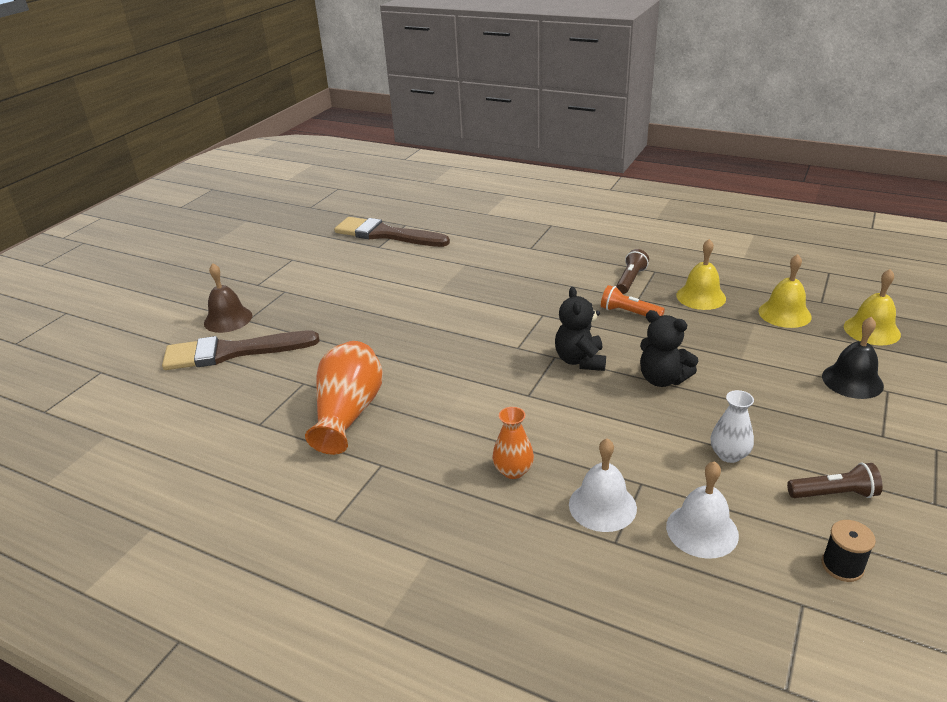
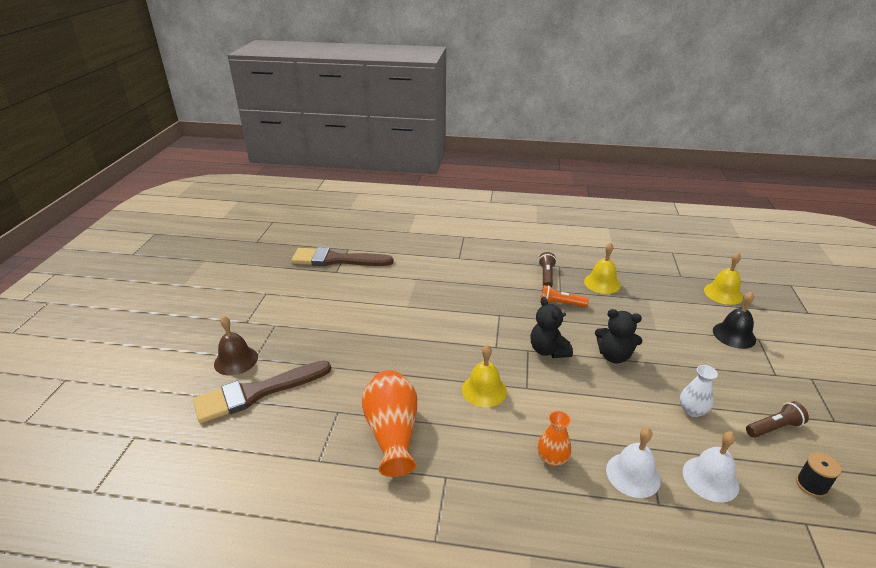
camera: 20 degrees left, 0 degrees up
(784, 313) = (663, 289): yellow bell -> yellow bell (484, 390)

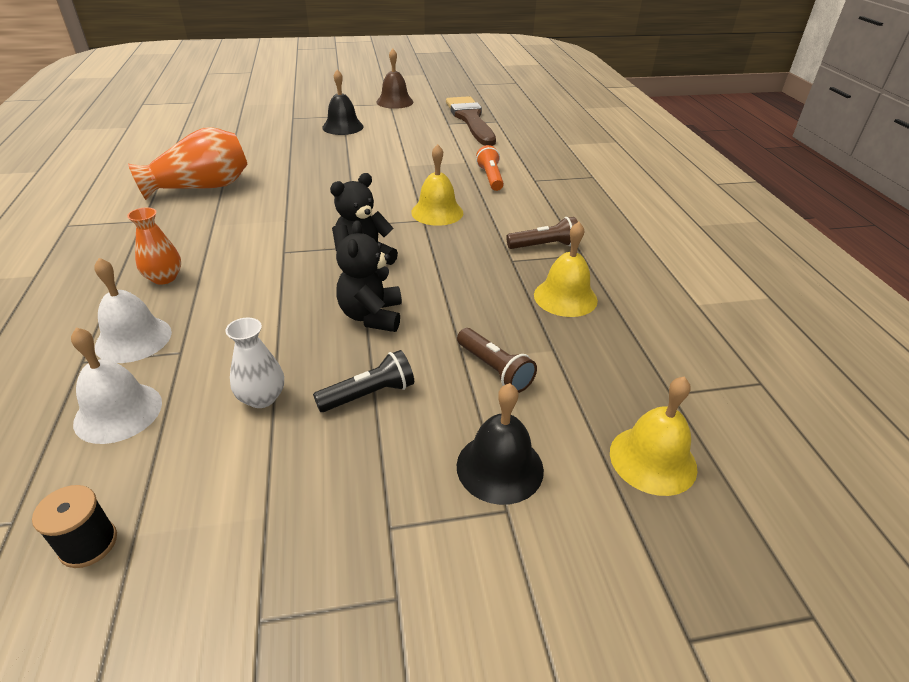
camera: 70 degrees right, 5 degrees up
(236, 360) = (287, 112): brown bell -> brown bell (395, 102)
(257, 392) = (248, 127): brown brush -> none
(303, 329) = (343, 127): none -> black bell
(484, 390) = (273, 225): yellow bell -> yellow bell (437, 212)
(560, 304) = (478, 262): orange flashlight -> orange flashlight (490, 178)
(687, 367) = (369, 394): none -> black flashlight
(774, 428) = (230, 504): brown flashlight -> brown flashlight (494, 369)

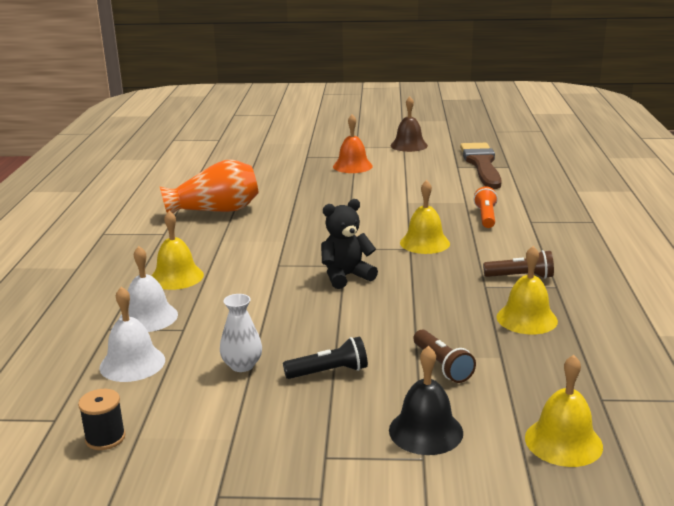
camera: 15 degrees right, 15 degrees down
(164, 278) = (176, 277): orange vase -> yellow bell
(343, 127) = (352, 166): black bell -> orange bell
(371, 316) = (344, 318): black teddy bear -> none

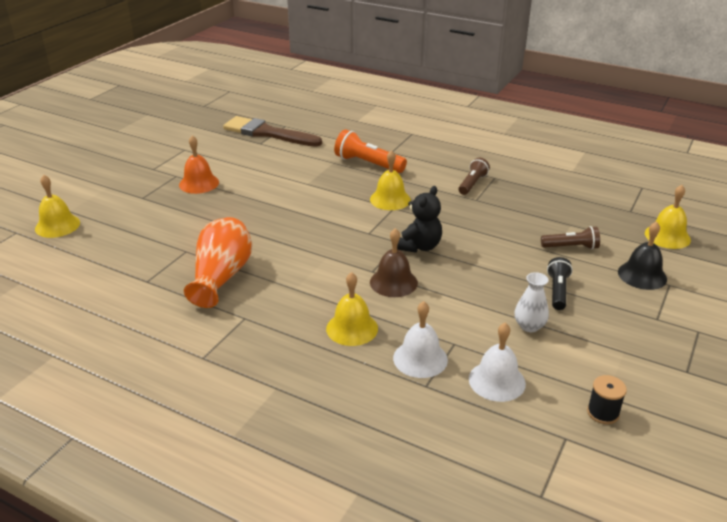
camera: 65 degrees left, 10 degrees up
(346, 276) = (419, 246): black teddy bear -> black teddy bear turned 150 degrees counterclockwise
(409, 145) = (184, 146): brown bell -> brown bell (393, 282)
(486, 217) = (368, 164): orange flashlight -> orange flashlight, size x1.54
(526, 319) = (529, 201): yellow bell -> yellow bell (57, 225)

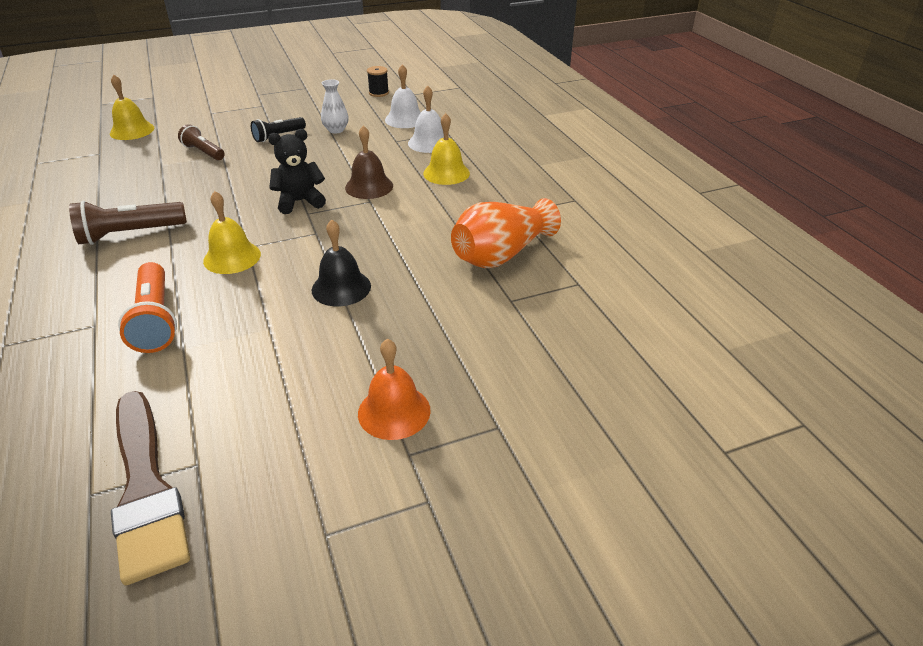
camera: 140 degrees left, 5 degrees up
(57, 225) = (655, 432): yellow bell -> none
(472, 184) = (130, 234): brown flashlight -> brown flashlight, size x1.54
(642, 275) = (211, 122): black bell -> black bell (341, 288)

